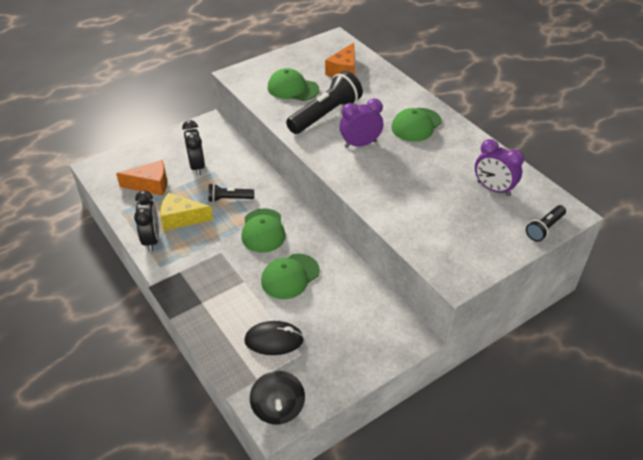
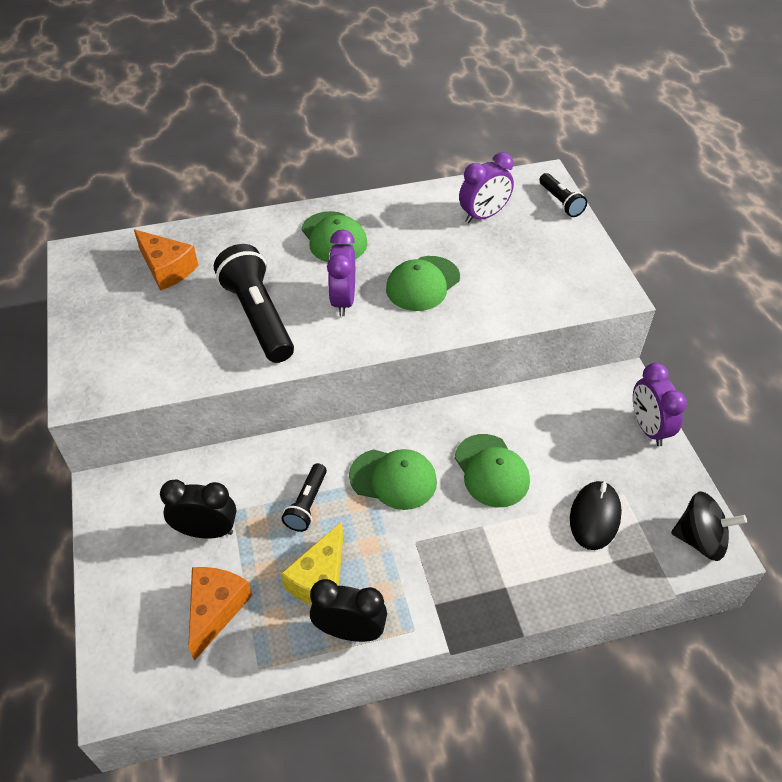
camera: 70 degrees left, 5 degrees up
(293, 88) = (170, 335): green cap -> green cap (423, 284)
(372, 361) = (648, 428): none -> purple clock

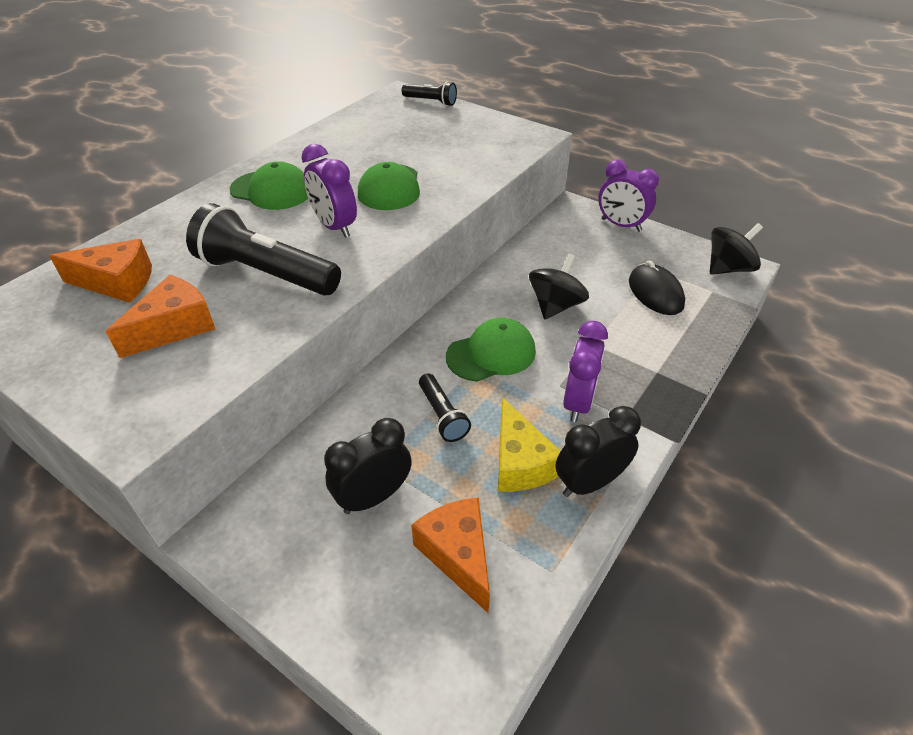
camera: 40 degrees left, 5 degrees down
(167, 328) = (175, 327): none -> orange cheese
(483, 216) = (383, 129): purple clock -> purple clock (578, 402)
(491, 471) = (555, 306): green cap -> black spinning top

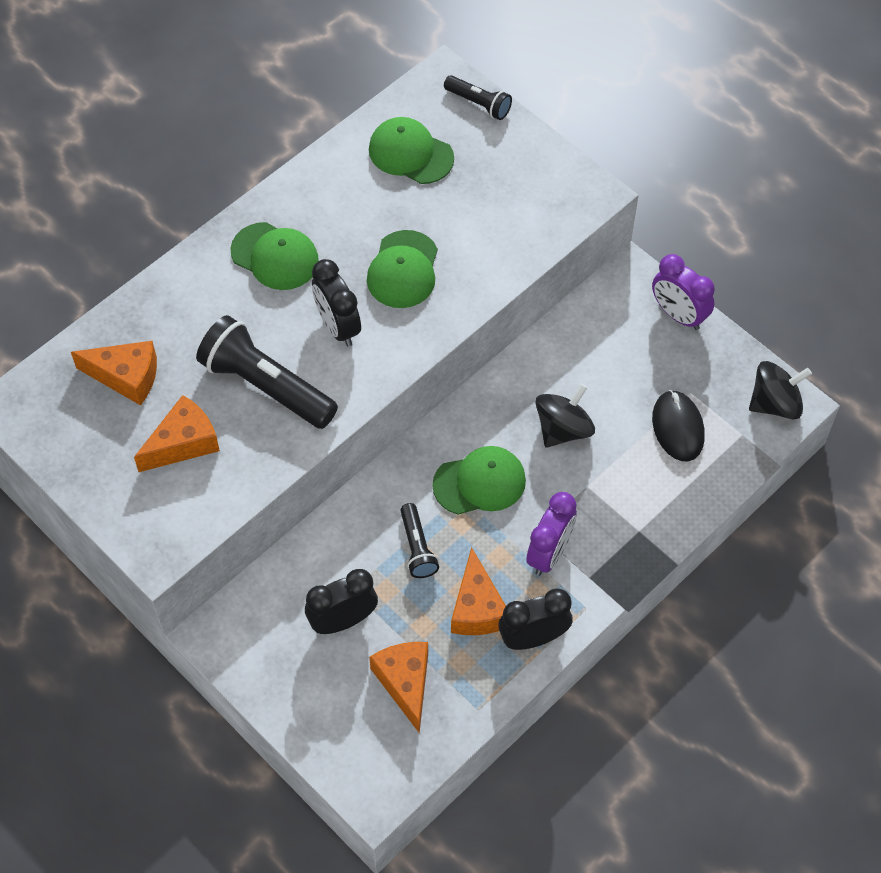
camera: 10 degrees right, 15 degrees up
(335, 227) = (338, 326): purple clock -> black clock
(382, 128) = (410, 153): none -> green cap
(520, 462) = (477, 608): yellow cheese -> orange cheese

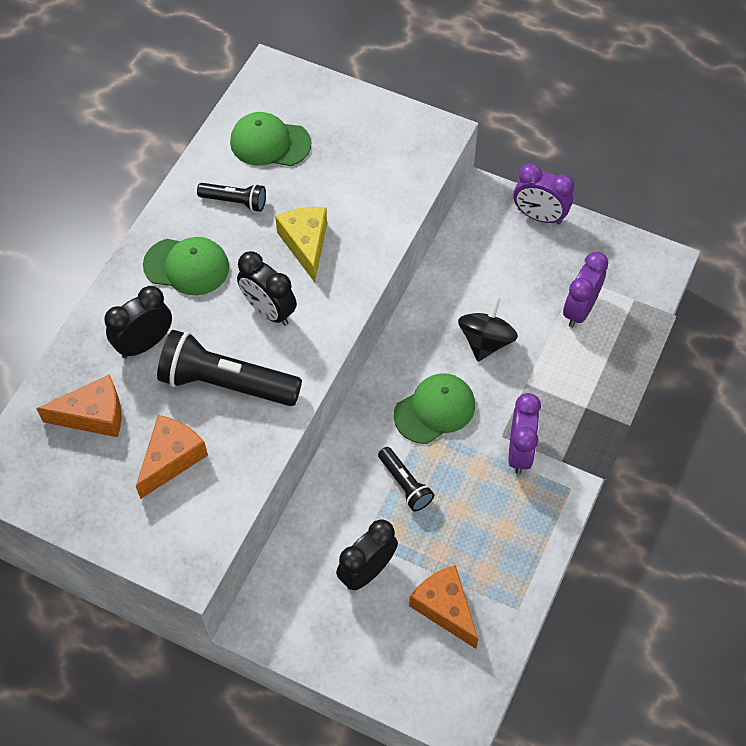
camera: 20 degrees left, 0 degrees up
(403, 270) = (306, 244): green cap -> yellow cheese
(477, 608) = (479, 520): orange cheese -> none
(478, 104) = (311, 85): black flashlight -> black flashlight (235, 201)
(533, 638) = (537, 529): black clock -> black clock (145, 344)
(678, 427) = (579, 310): black mouse -> purple clock
(775, 403) = (649, 265): black spinning top -> none

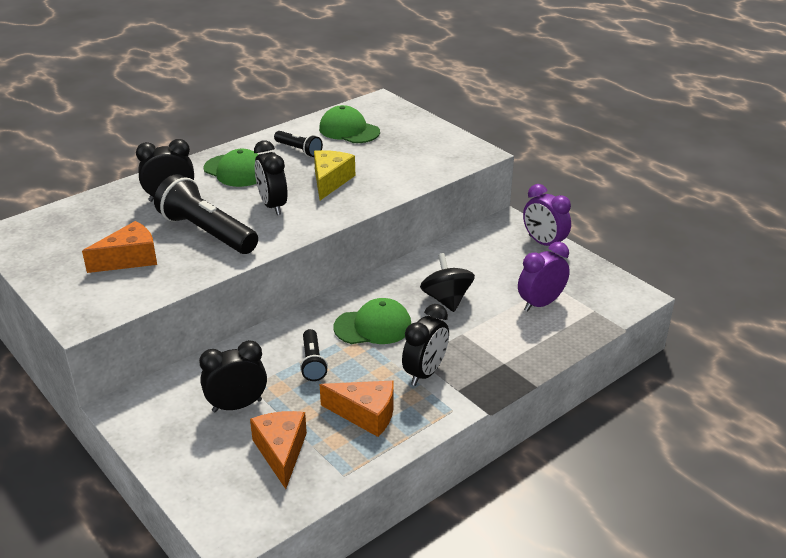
camera: 25 degrees right, 25 degrees down
(94, 415) = (100, 223): orange cheese -> orange cheese (365, 414)
(485, 341) = (446, 299): black spinning top -> black spinning top turned 60 degrees counterclockwise
(519, 451) = (425, 373): purple clock -> black clock

